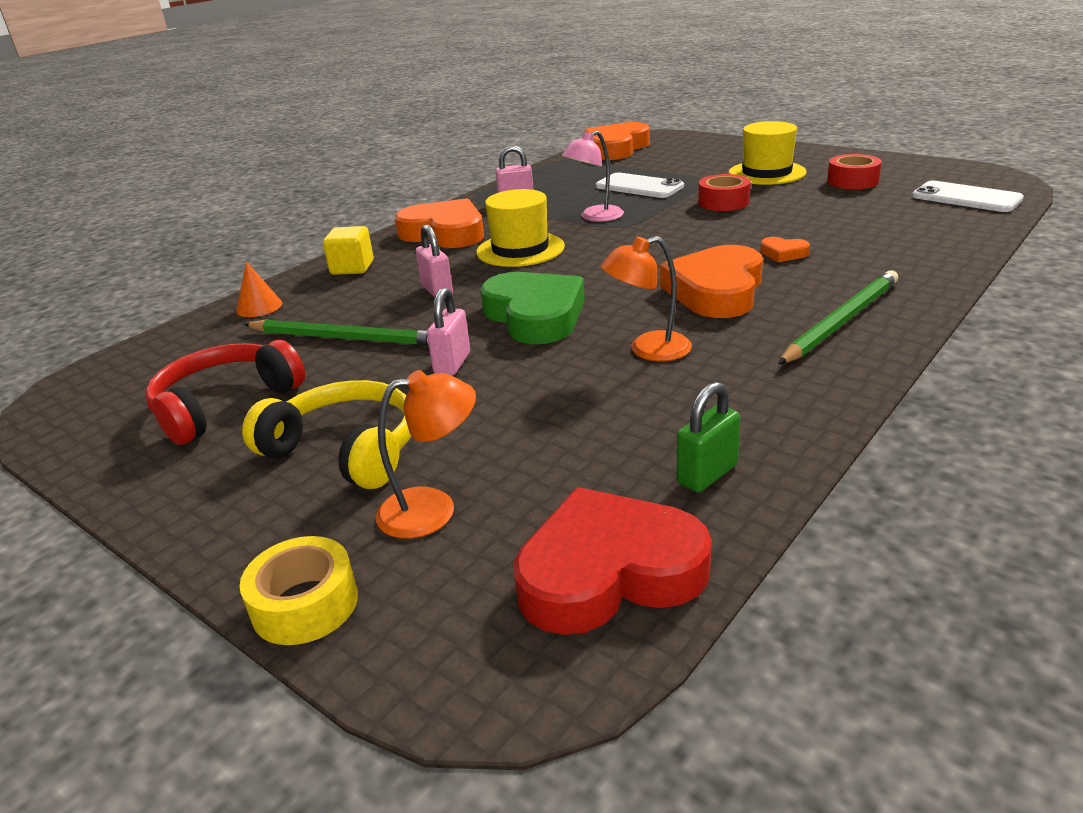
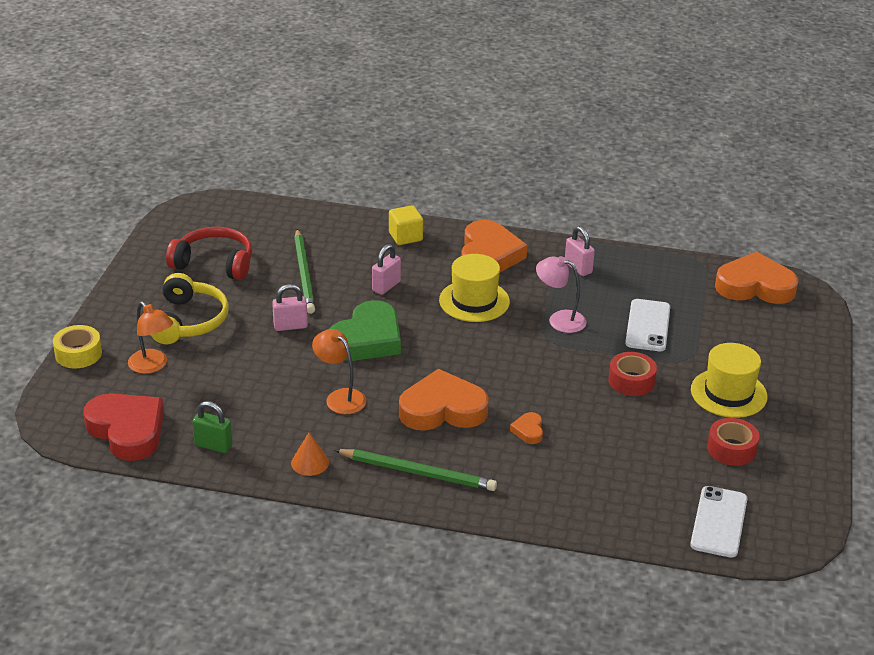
camera: 60 degrees right, 5 degrees up
(259, 307) = (330, 223): orange cone -> orange cone (310, 462)

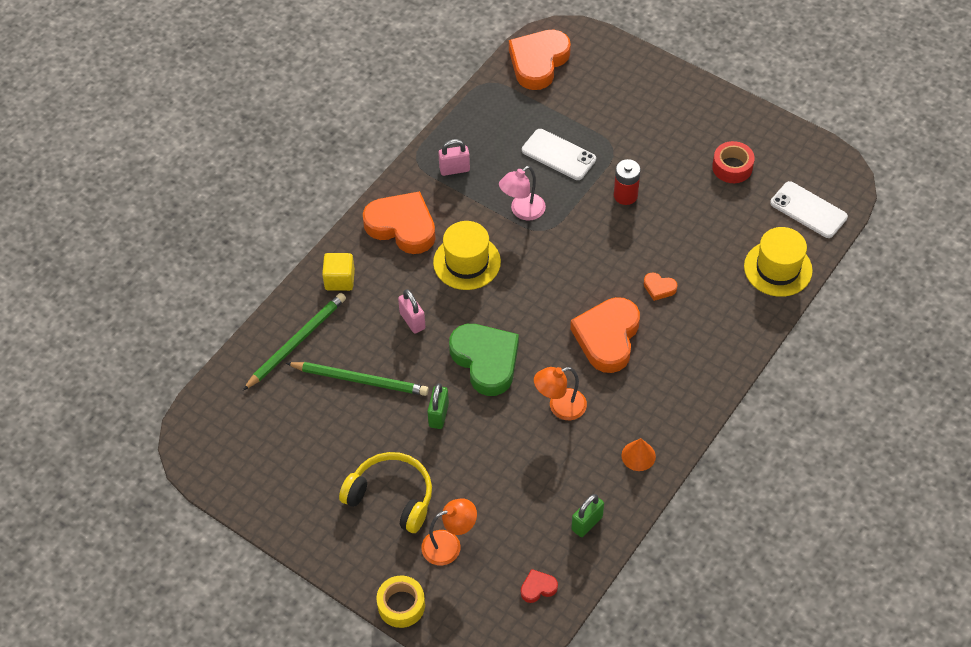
camera: 65 degrees left, 20 degrees up
(127, 430) = (538, 588): red heart -> red heart, size x0.43
(214, 263) = (304, 450): red headphones -> none
(290, 326) = (438, 415): pink padlock -> green padlock
(417, 472) = (680, 382): green pencil -> green pencil (296, 342)
(631, 381) = (625, 195): red tape -> red battery
(728, 393) = (667, 140): yellow hat -> yellow hat (778, 268)

